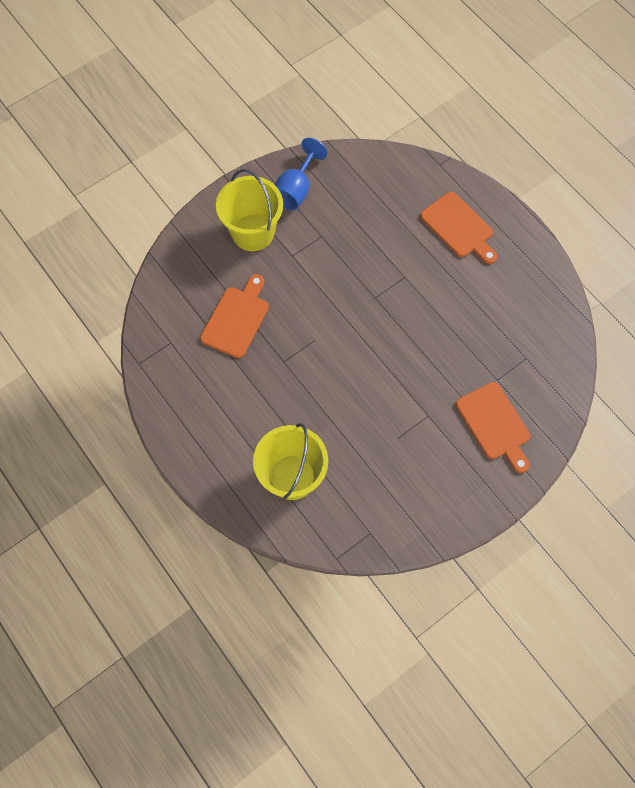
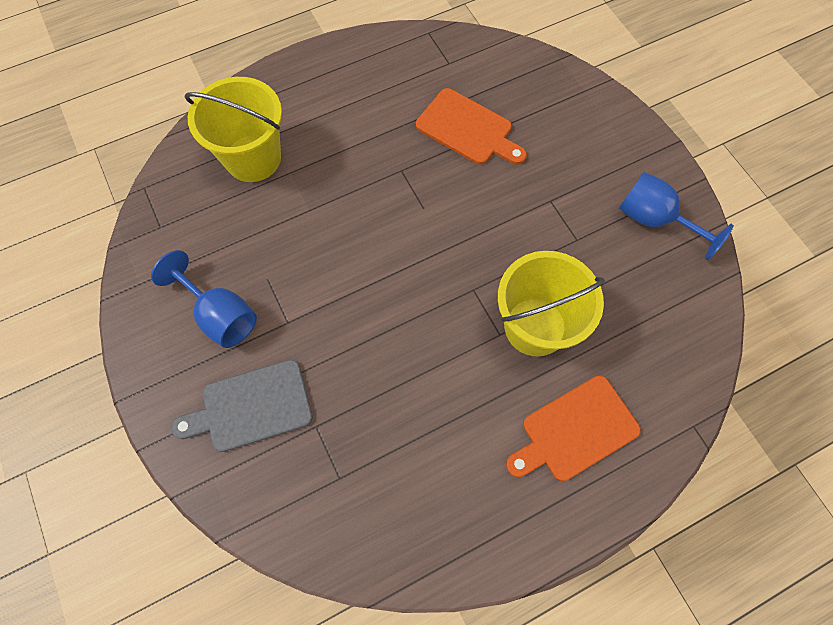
camera: 100 degrees right, 0 degrees up
(253, 232) = (590, 161): yellow bucket -> yellow bucket (535, 326)
(433, 464) = (220, 315): none -> blue goblet
(495, 424) = (251, 407): orange cutting board -> grey cutting board

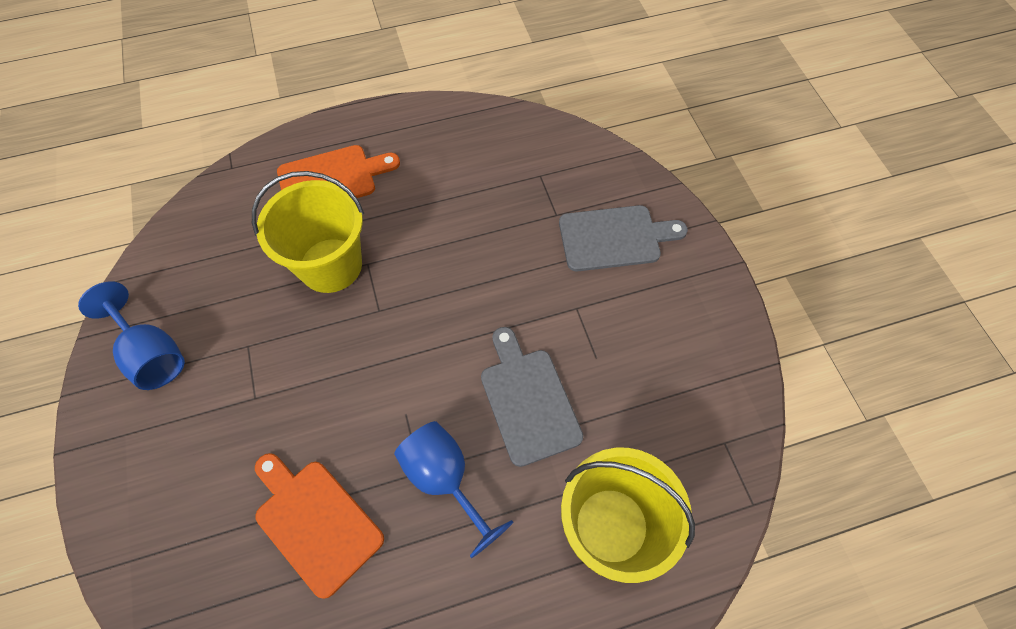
camera: 170 degrees left, 5 degrees down
(220, 315) = (647, 326): blue goblet -> blue goblet (445, 479)
(324, 233) = (528, 400): none -> grey cutting board

